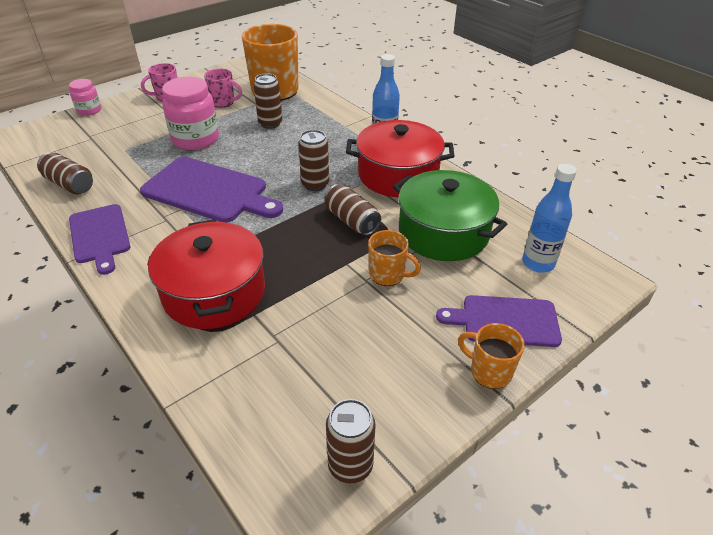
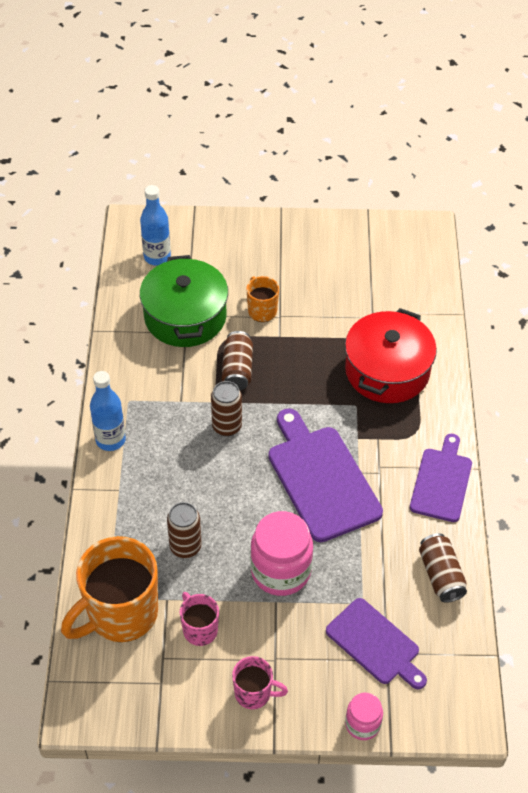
camera: 140 degrees left, 10 degrees up
(350, 465) = (388, 232): brown can -> none
(398, 175) = (148, 391): red pot -> none
(489, 372) = (273, 225): orange mug -> none
(505, 321) = (229, 240): purple cutting board -> purple cutting board (375, 644)

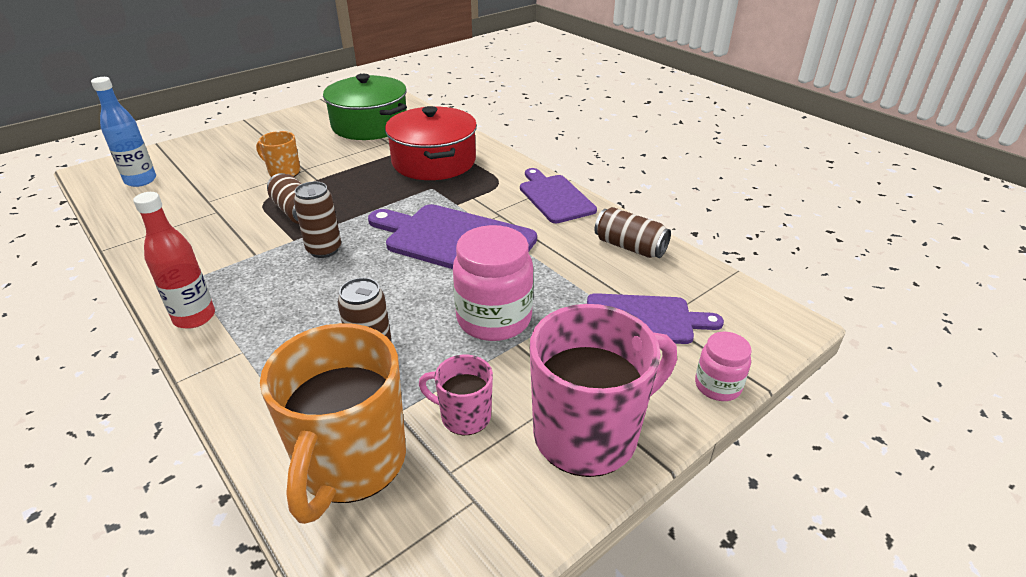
camera: 40 degrees left, 15 degrees down
(110, 440) = (194, 317): blue bottle -> red bottle
(185, 316) = (207, 202): green pot -> green pot (369, 125)
(254, 693) = (589, 434): pink mug -> pink mug, size x2.01

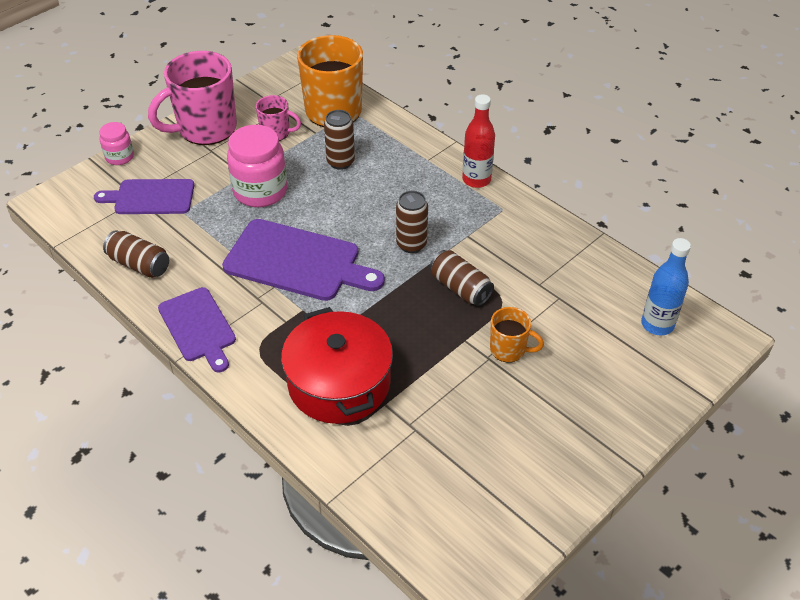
camera: 175 degrees right, 10 degrees up
(369, 125) = (448, 467): green pot -> none

